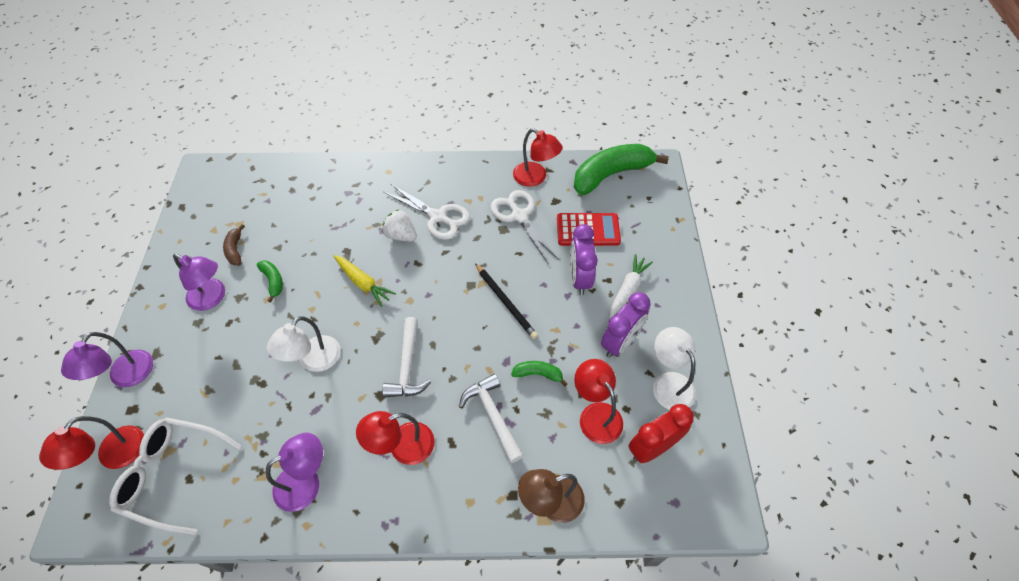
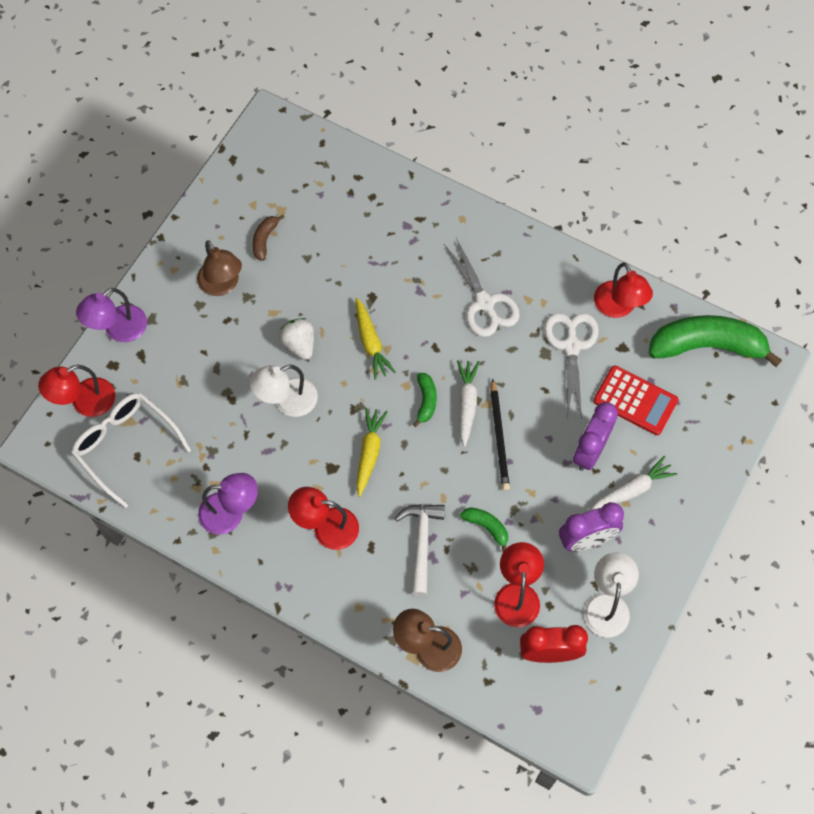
camera: 30 degrees right, 10 degrees up
(212, 298) = (222, 285): purple lamp -> brown lamp
(273, 281) = (286, 295): green banana -> green banana (426, 401)
(401, 235) = (435, 307): white strawberry -> white strawberry (299, 344)
(407, 366) = (369, 453): white hammer -> yellow carrot
(466, 291) = (466, 404): none -> white carrot

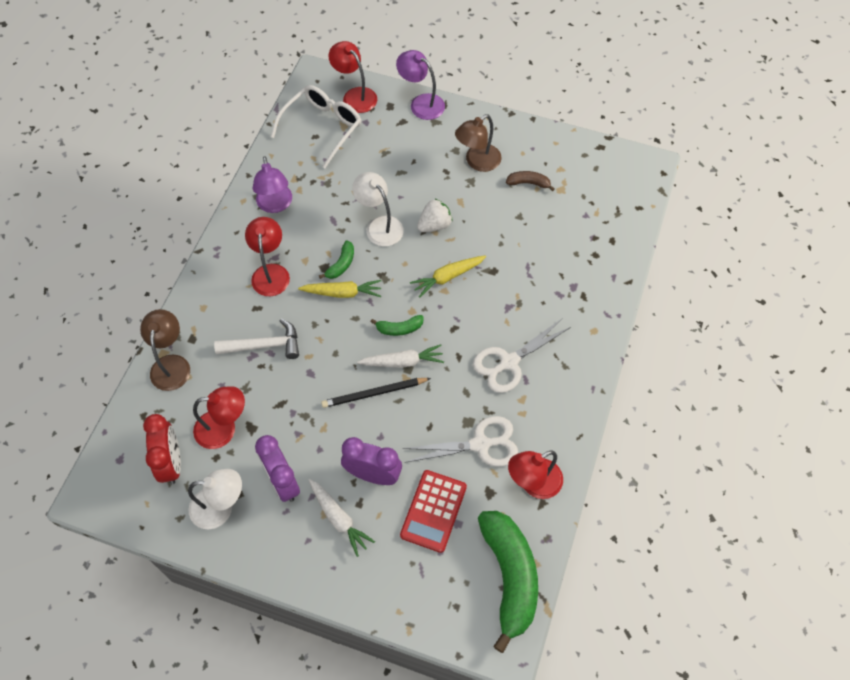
camera: 80 degrees right, 5 degrees down
(487, 527) = (285, 395): green banana -> green banana (341, 264)

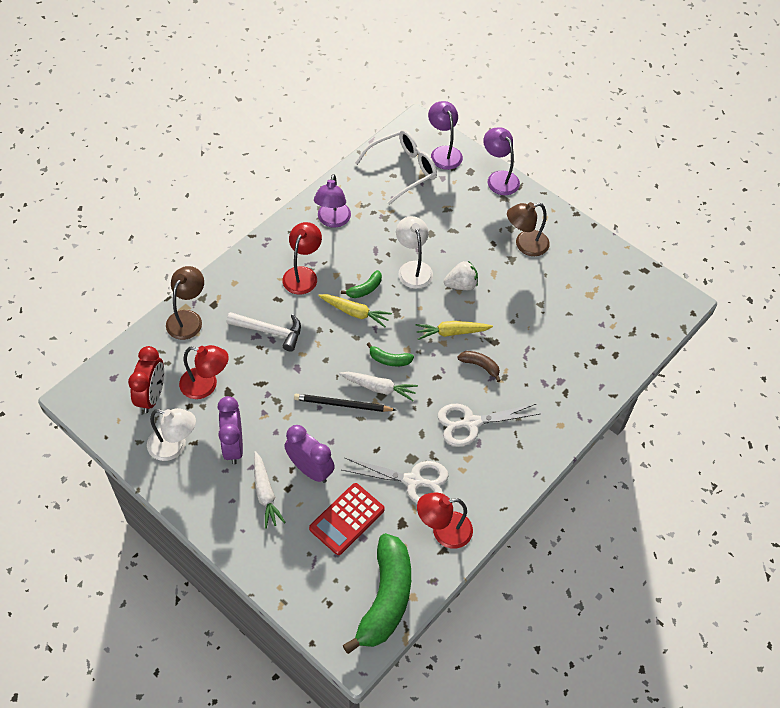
camera: 20 degrees right, 5 degrees down
(355, 95) = (444, 152): red lamp -> purple lamp
(528, 183) = (563, 279): brown banana -> brown banana (480, 366)

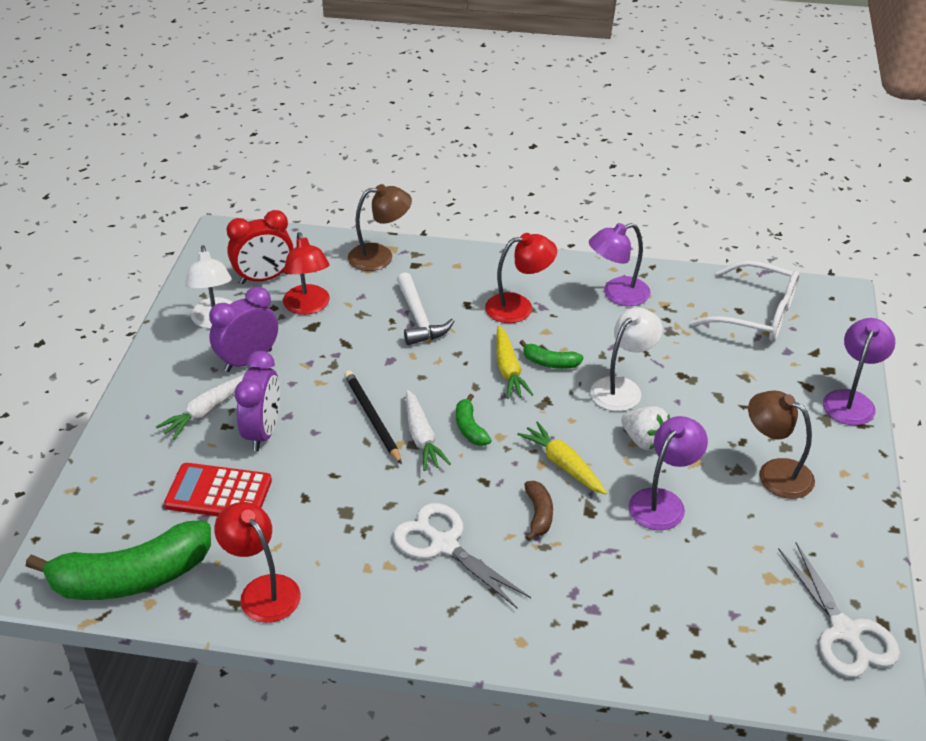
camera: 60 degrees right, 15 degrees down
(413, 481) = (314, 528): white scissors -> white scissors (844, 632)
(444, 152) = (827, 335): purple lamp -> purple lamp (663, 501)

